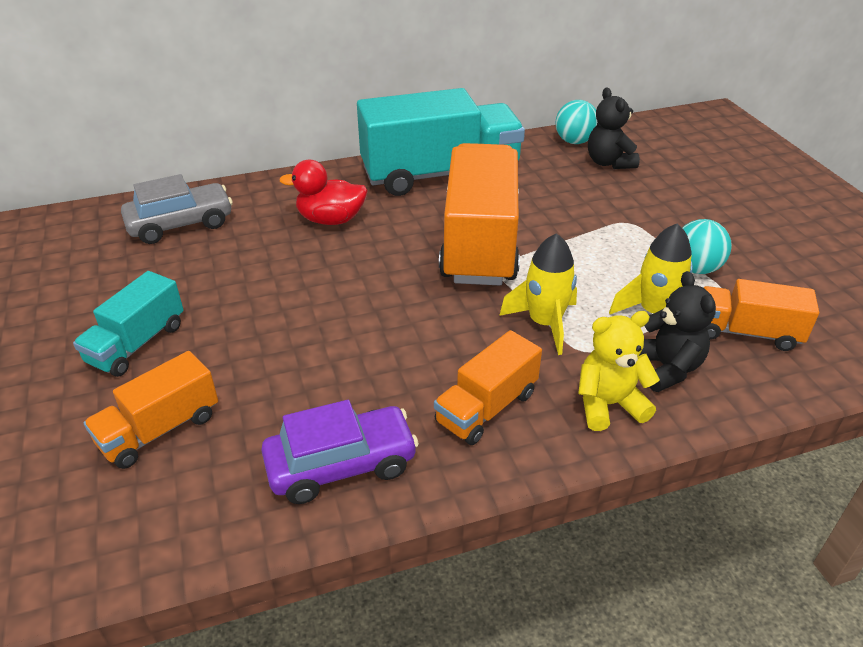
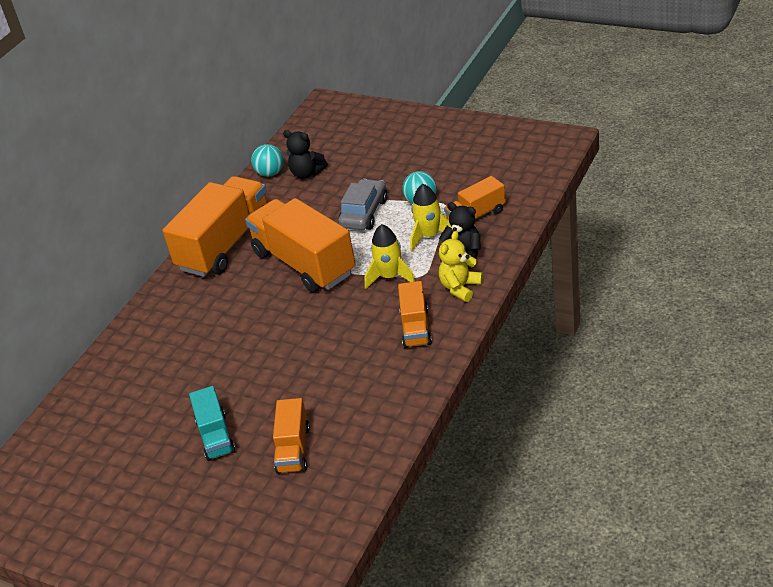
camera: 40 degrees left, 0 degrees up
(181, 224) = (124, 378): grey car -> grey car (364, 213)
(331, 220) = (207, 311): red duck -> none
(341, 465) = (391, 393): purple car -> none
(440, 174) = (226, 244): turquoise truck -> orange truck

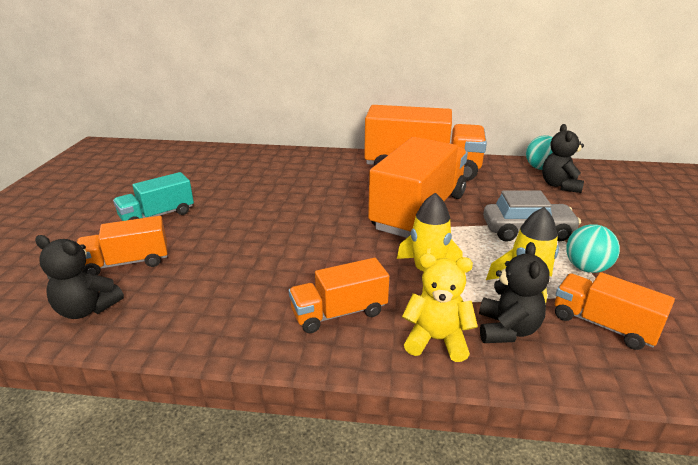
camera: 65 degrees right, 10 degrees down
(351, 465) = (87, 309): none -> black teddy bear

